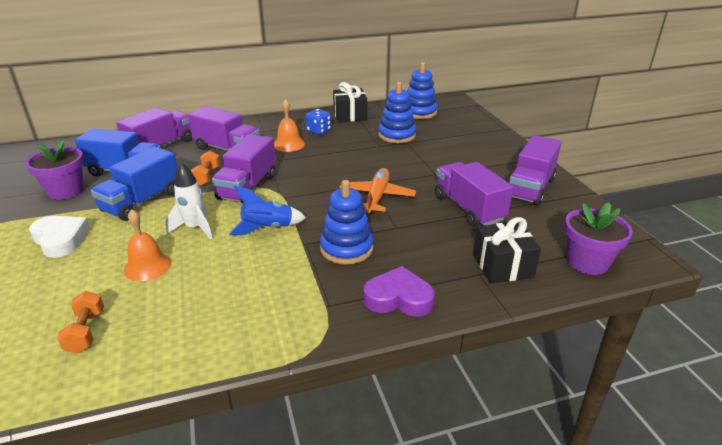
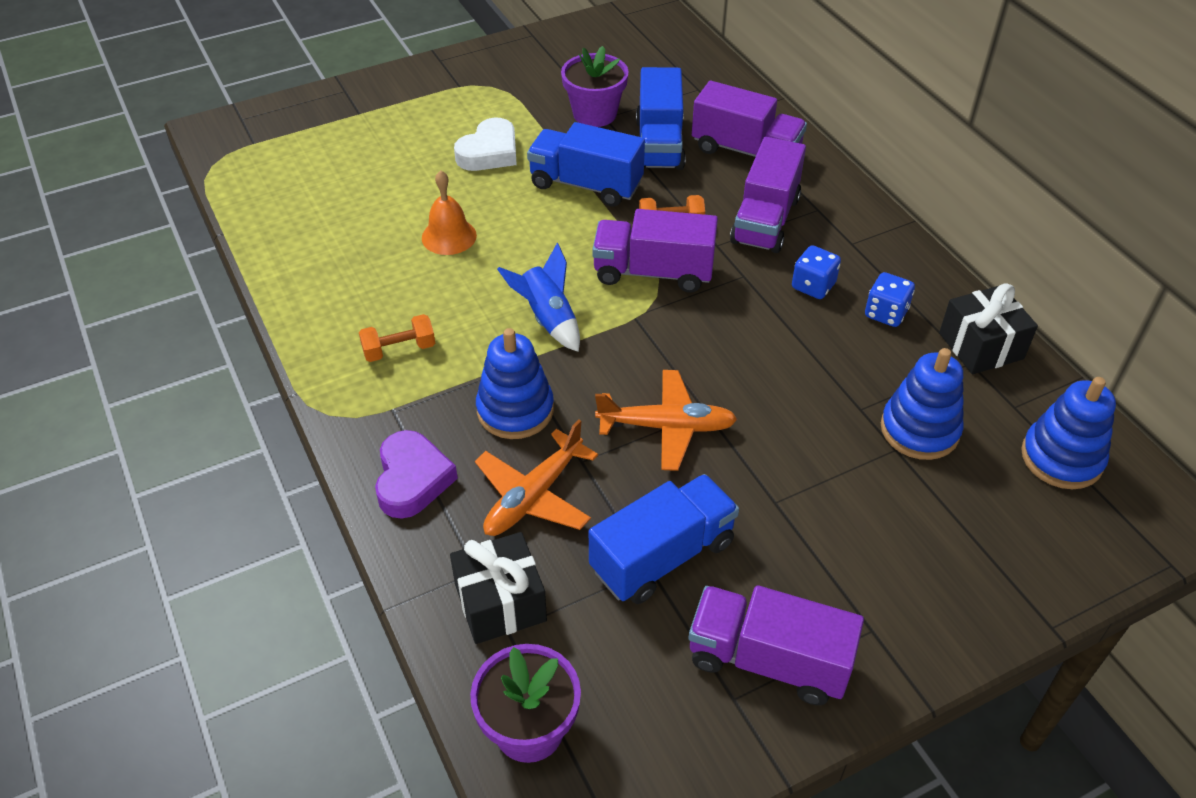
camera: 80 degrees right, 15 degrees up
(86, 332) = (338, 230): orange dumbbell -> orange dumbbell (399, 350)
(195, 228) = (534, 251): white rocket -> none
(289, 144) = (813, 286): orange bell -> blue dice
(421, 247) = (533, 496): none -> orange plane
(468, 208) = (662, 556): purple truck -> blue truck

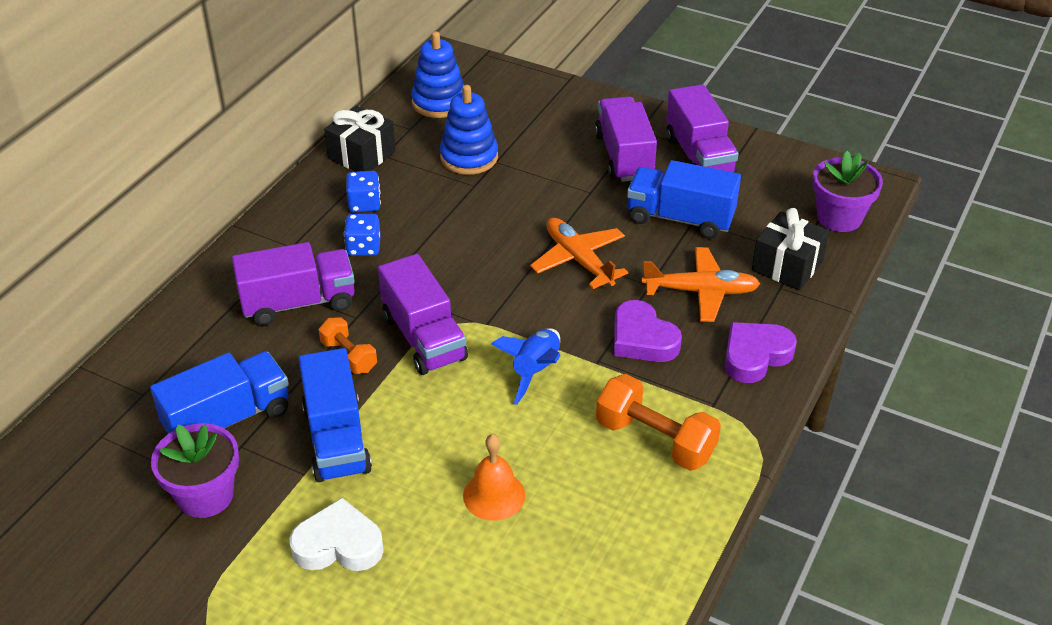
camera: 125 degrees left, 5 degrees down
(399, 350) = (655, 440): orange dumbbell -> orange dumbbell, size x1.68
(515, 410) = (642, 339): blue stacking toy -> purple heart
(745, 151) = (197, 355): purple truck -> purple truck (624, 156)

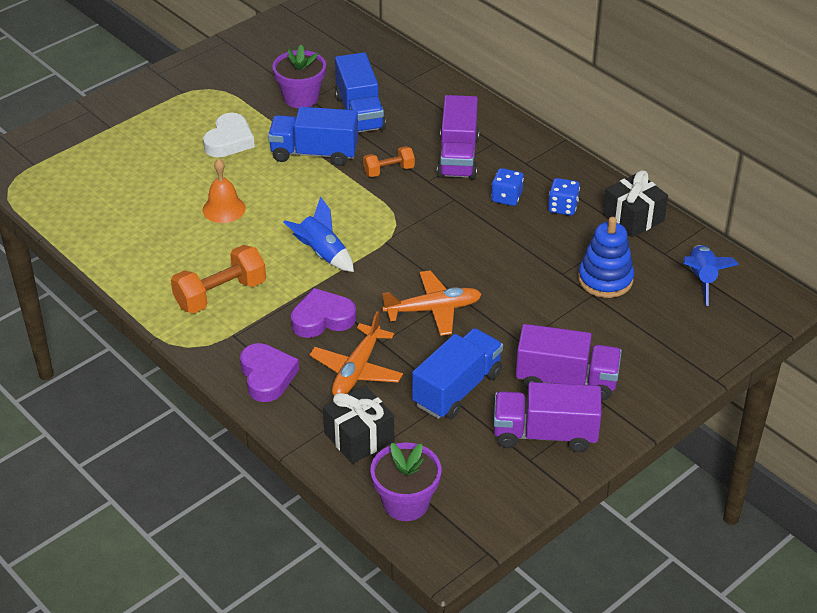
camera: 110 degrees right, 0 degrees up
(424, 338) = (388, 208): purple truck -> none
(439, 102) = (702, 279): blue stacking toy -> blue rocket

